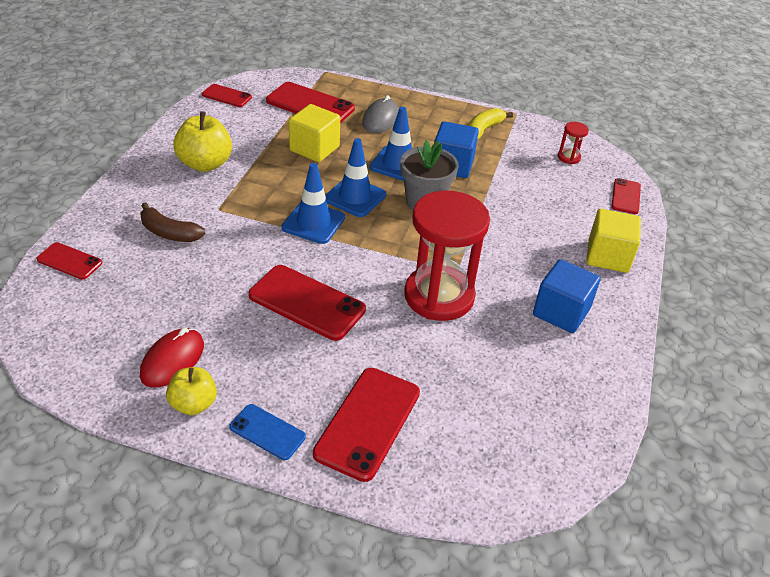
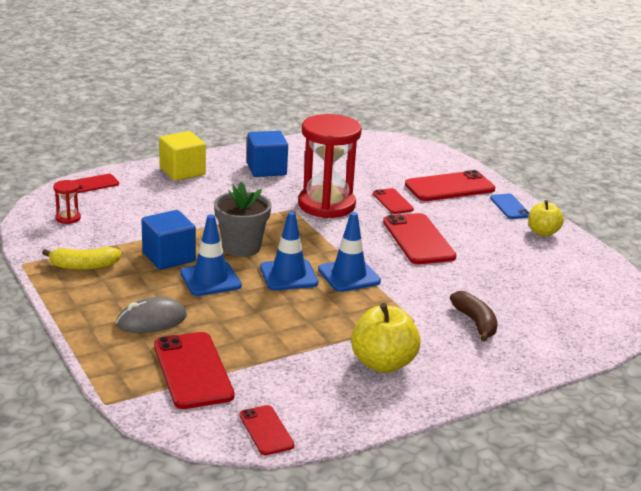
camera: 135 degrees left, 15 degrees down
(69, 261) = (577, 340): red phone -> red phone (392, 201)
(172, 360) = (539, 254): red mouse -> none
(314, 149) = (260, 326): yellow cube -> none

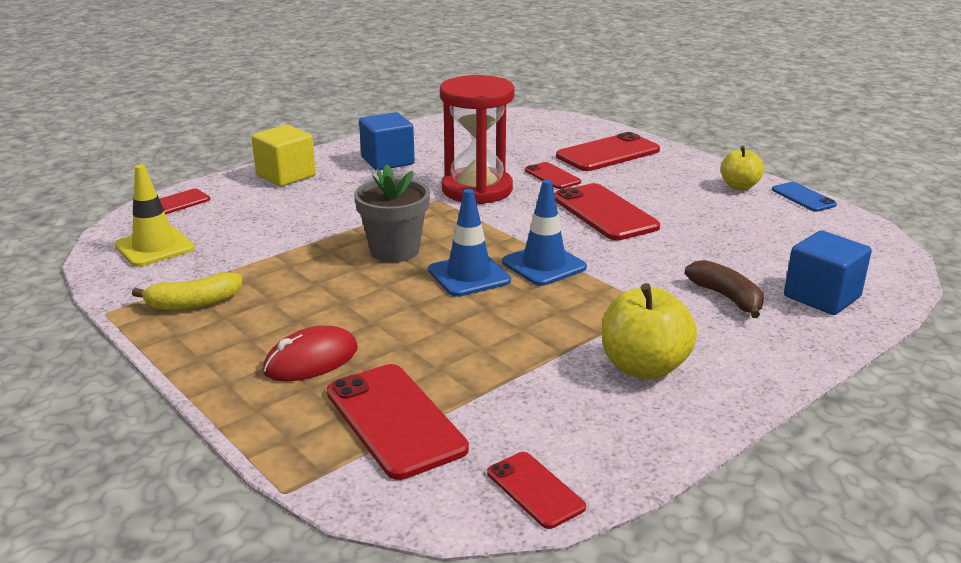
camera: 10 degrees left, 0 degrees up
(68, 218) = (154, 247): red hourglass -> yellow traffic cone
(151, 320) = (311, 360): grey mouse -> red mouse
(169, 257) = (305, 276): blue cube -> blue cube (822, 297)
(210, 279) = (370, 295): blue traffic cone -> none
(510, 207) = (686, 165): blue phone -> blue phone (803, 197)

